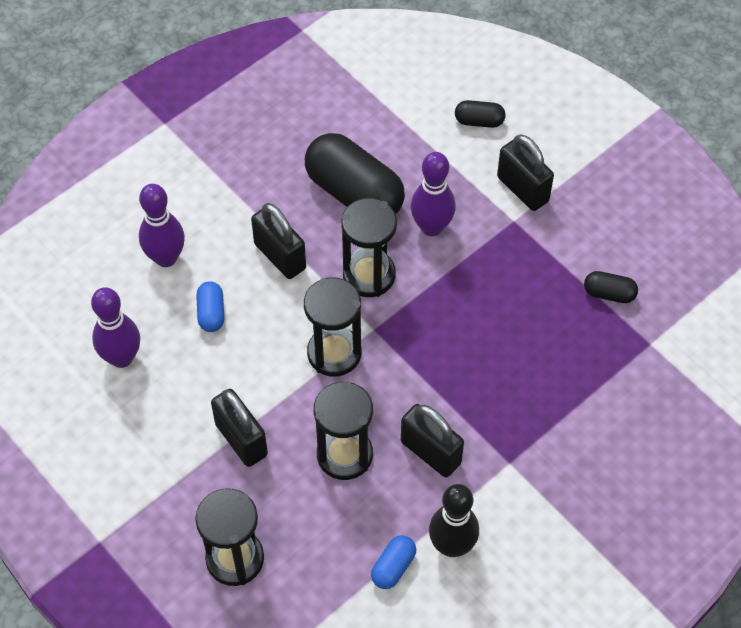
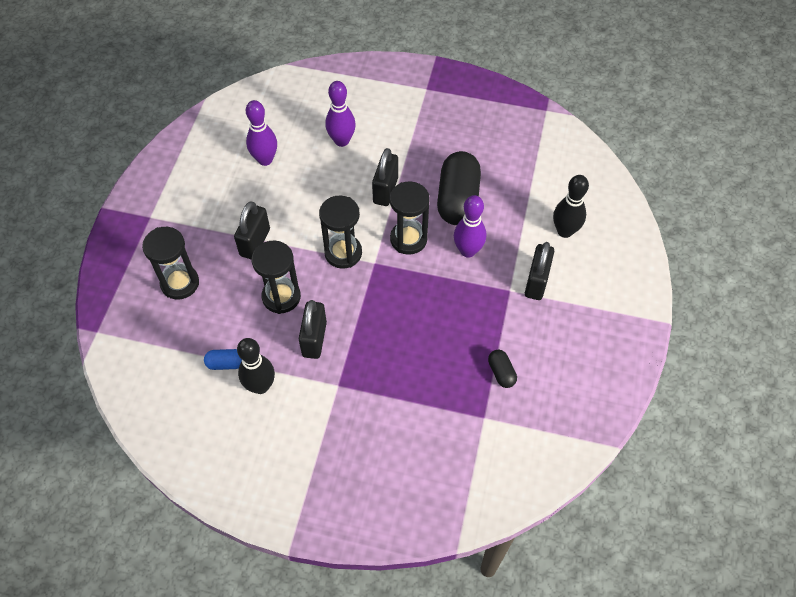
camera: 55 degrees right, 0 degrees up
(211, 313) = (323, 181): blue capsule -> none
(479, 121) = (565, 231): black capsule -> black bowling pin

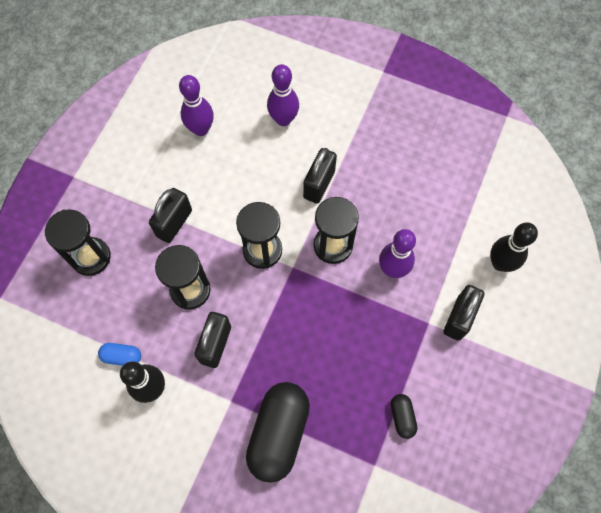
camera: 10 degrees right, 10 degrees up
(457, 199) = (393, 207): black capsule -> black capsule (278, 433)

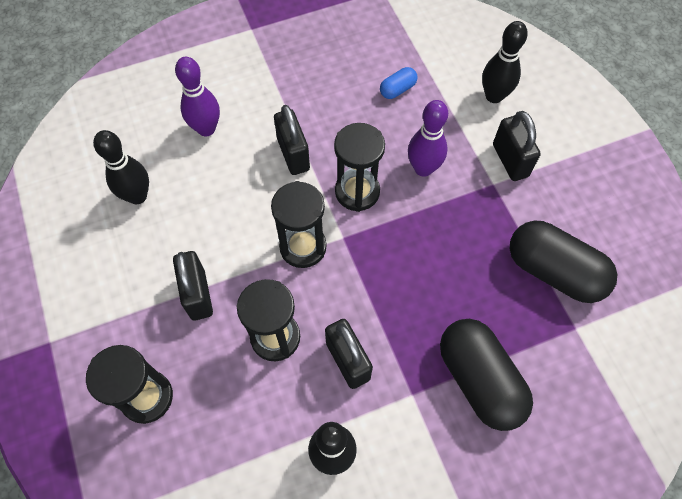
camera: 45 degrees left, 5 degrees down
(122, 356) = (274, 455): blue capsule -> blue capsule (397, 89)
(201, 129) = (137, 196): purple bowling pin -> black bowling pin
(402, 417) = (553, 271): black capsule -> black capsule, size x2.19

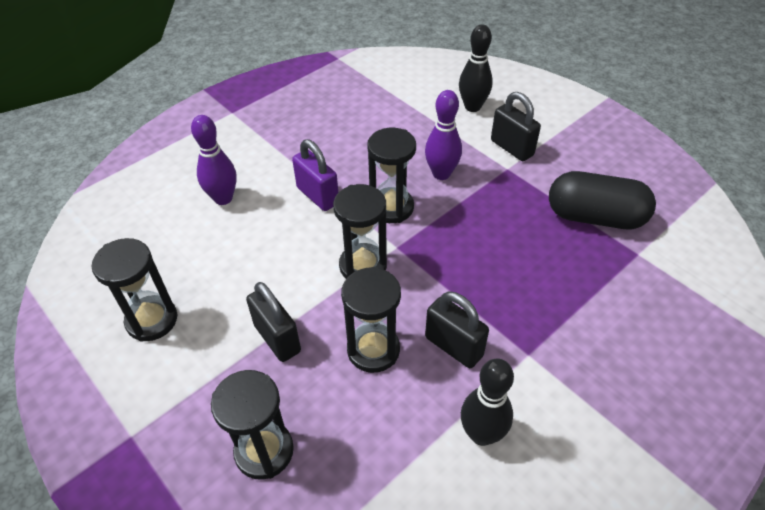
camera: 20 degrees left, 15 degrees down
(101, 238) = (152, 320): none -> black hourglass
(137, 196) = (176, 272): black bowling pin -> none
(293, 154) = (317, 196): black padlock -> purple padlock
(397, 89) = (388, 123): blue capsule -> none
(479, 380) = (581, 321): black capsule -> none

